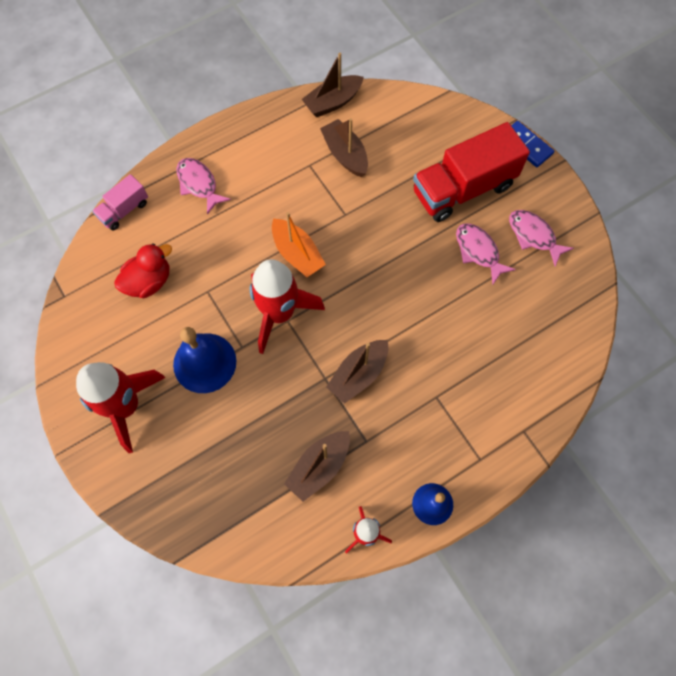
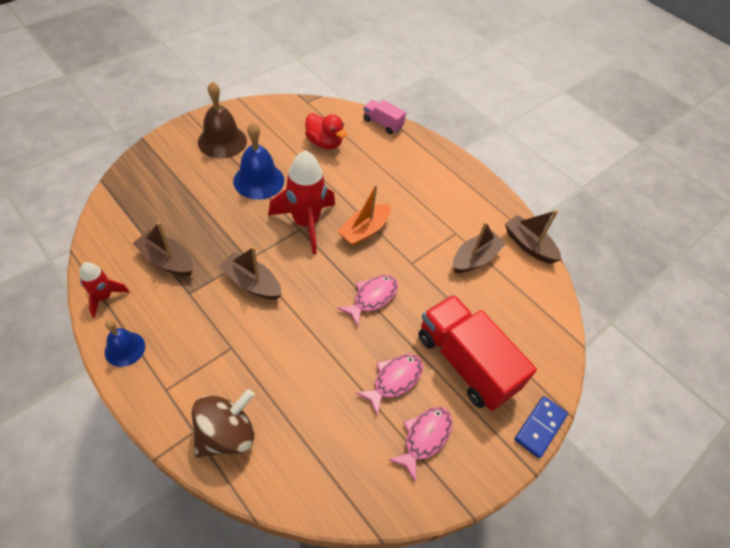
camera: 75 degrees right, 15 degrees down
(126, 406) = (222, 141): red rocket -> brown bell
(199, 184) = (416, 162): pink fish -> pink fish (372, 298)
(527, 401) = (226, 434): none -> brown spinning top

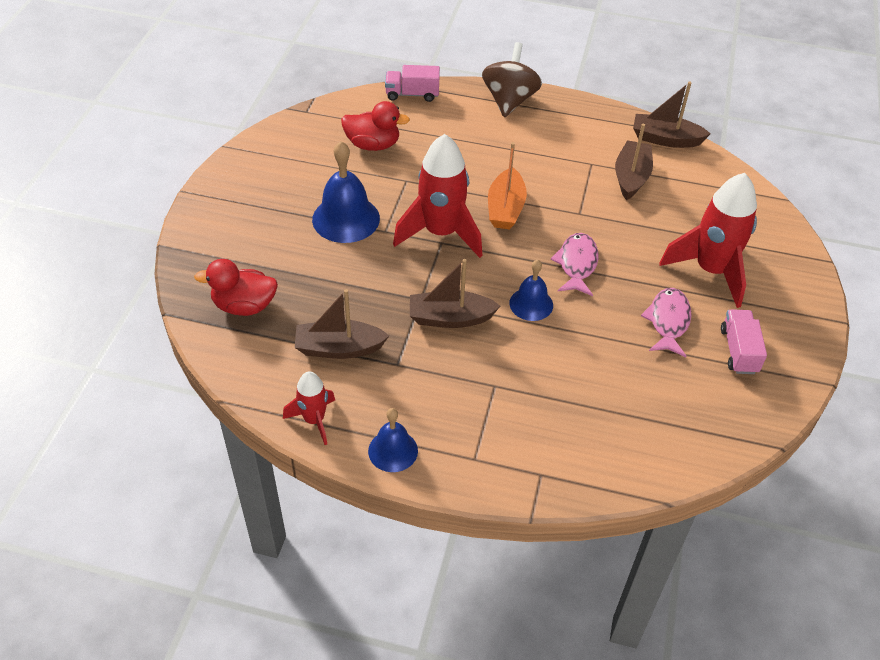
camera: 30 degrees left, 5 degrees down
(145, 200) = (244, 306): none -> red duck
(222, 141) = (259, 200): brown bell -> none
(226, 434) = (572, 457): brown spinning top -> brown spinning top (509, 100)
(313, 306) = (531, 304): none -> blue bell
(424, 438) = (739, 351): pink fish -> pink truck
(465, 362) = (711, 271): red truck -> red rocket
(540, 427) = (817, 285): blue domino -> none

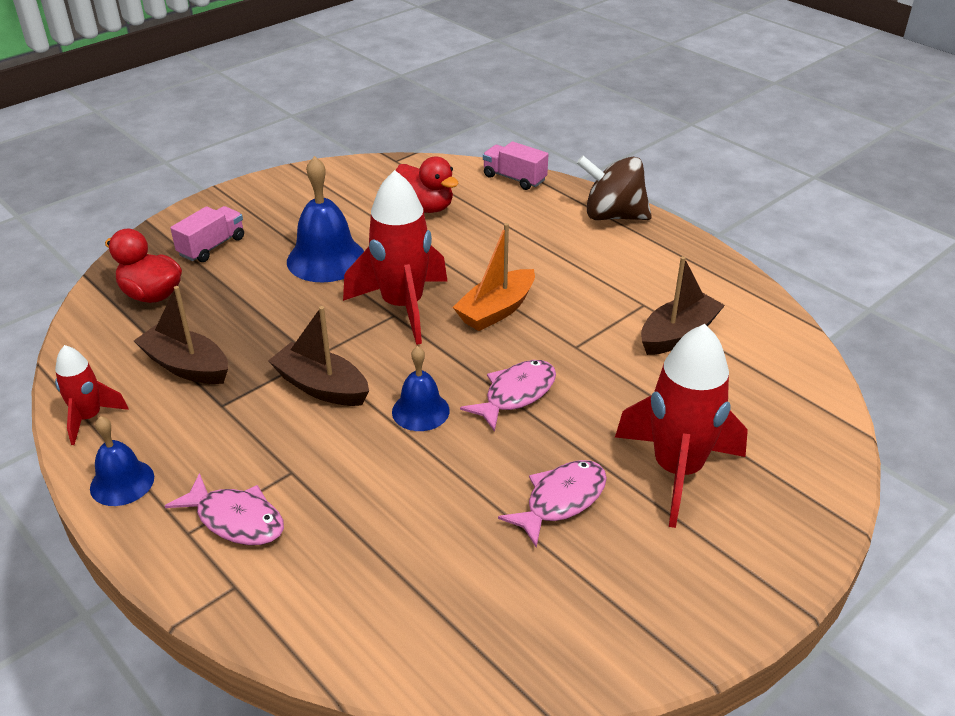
camera: 35 degrees right, 10 degrees down
(495, 434) = (236, 519): none -> pink fish
(509, 100) = (612, 216): brown spinning top -> brown spinning top turned 120 degrees counterclockwise
(665, 139) = (764, 312): brown boat -> none
(739, 351) = (619, 576): pink truck -> pink truck (212, 246)

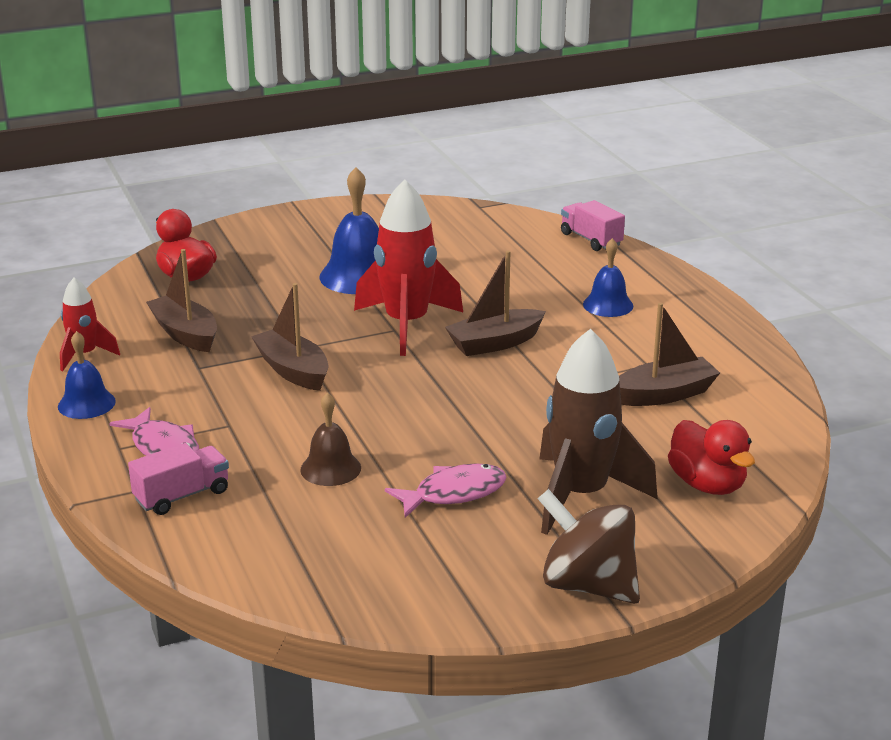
camera: 20 degrees right, 10 degrees down
(212, 246) = (260, 249): pink truck -> pink truck (182, 495)
(420, 411) = (370, 405): blue bell -> blue bell (608, 305)
(425, 207) = (483, 250): red duck -> red duck (707, 484)
(425, 501) = (330, 468): none -> brown bell
(496, 310) = (495, 343): orange boat -> brown boat
(516, 394) = (467, 410): pink fish -> none
(612, 216) = (671, 287): brown spinning top -> brown spinning top (588, 585)
(677, 471) = (581, 495): red rocket -> brown rocket

